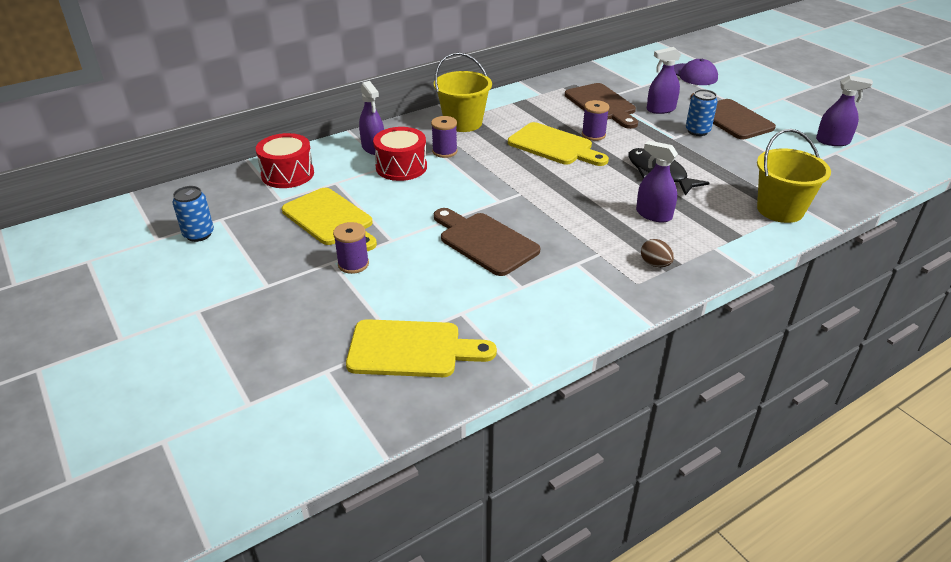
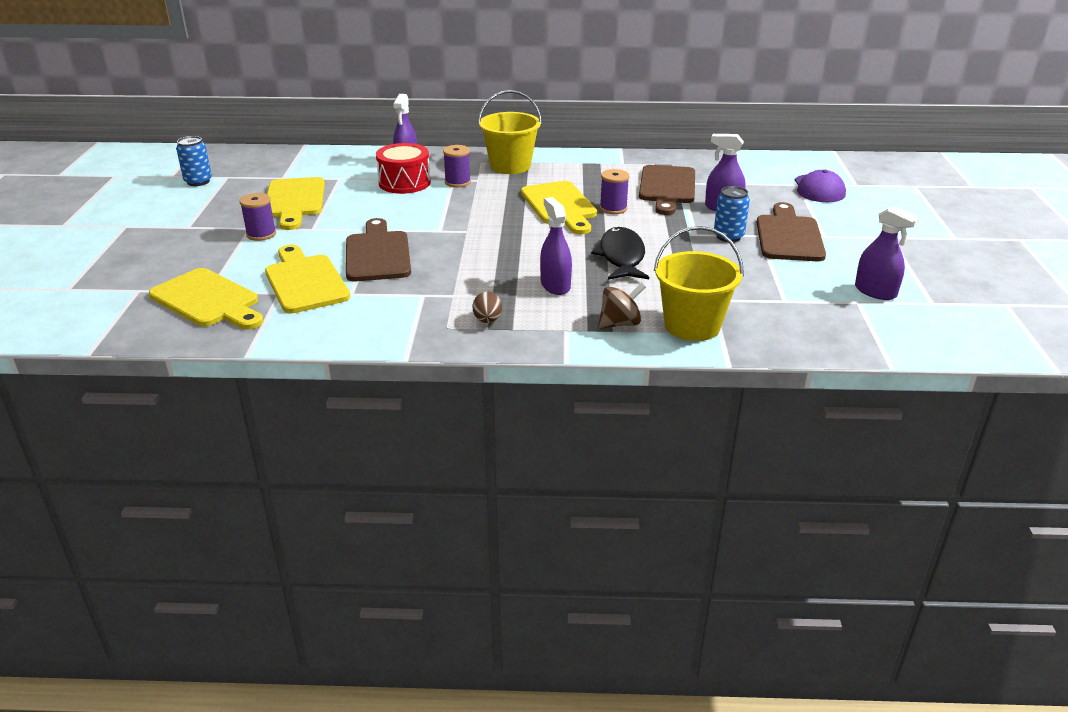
camera: 35 degrees right, 5 degrees down
(287, 174) = (315, 162): red drum -> none
(466, 293) = (305, 281): none -> yellow cutting board
(739, 227) = (620, 324): none -> brown spinning top

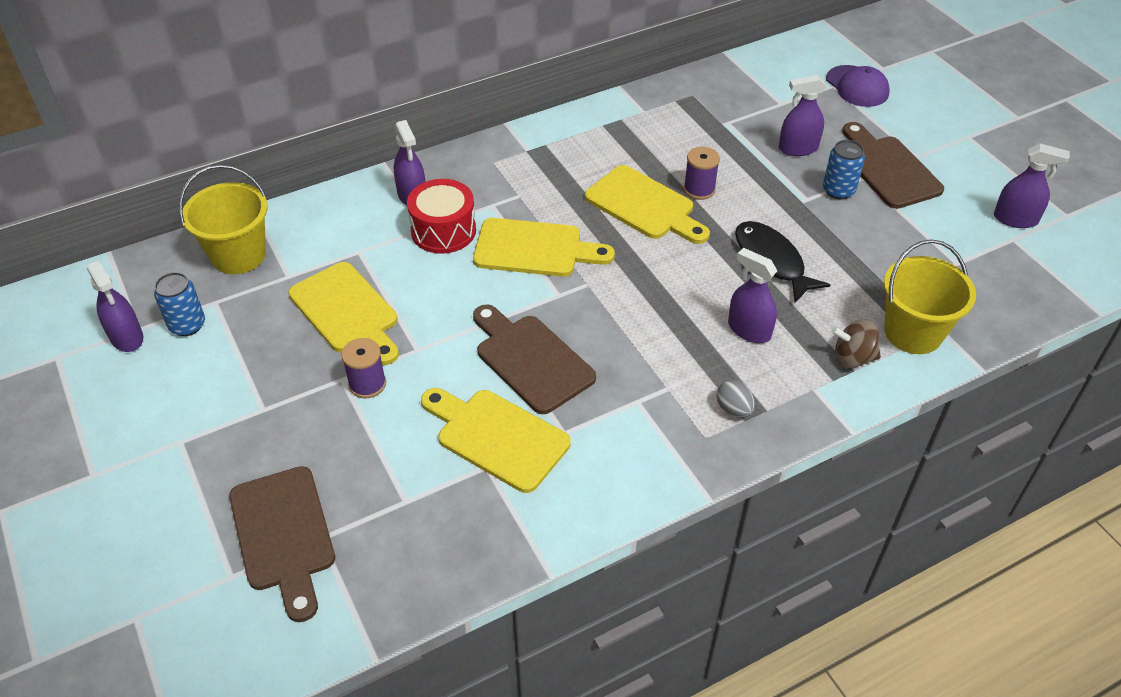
camera: 30 degrees left, 15 degrees up
(160, 177) = (126, 337): none -> purple spray bottle
(208, 300) = (421, 515): yellow cutting board -> yellow cutting board (535, 249)
(457, 182) = (502, 207): purple spool -> none
(487, 320) = (734, 409): brown egg -> grey egg
(510, 166) = (532, 158): yellow bucket -> yellow bucket (238, 255)
(620, 324) = (852, 358): brown spinning top -> brown spinning top turned 120 degrees counterclockwise
(667, 187) = (721, 136): brown cutting board -> brown cutting board (284, 535)

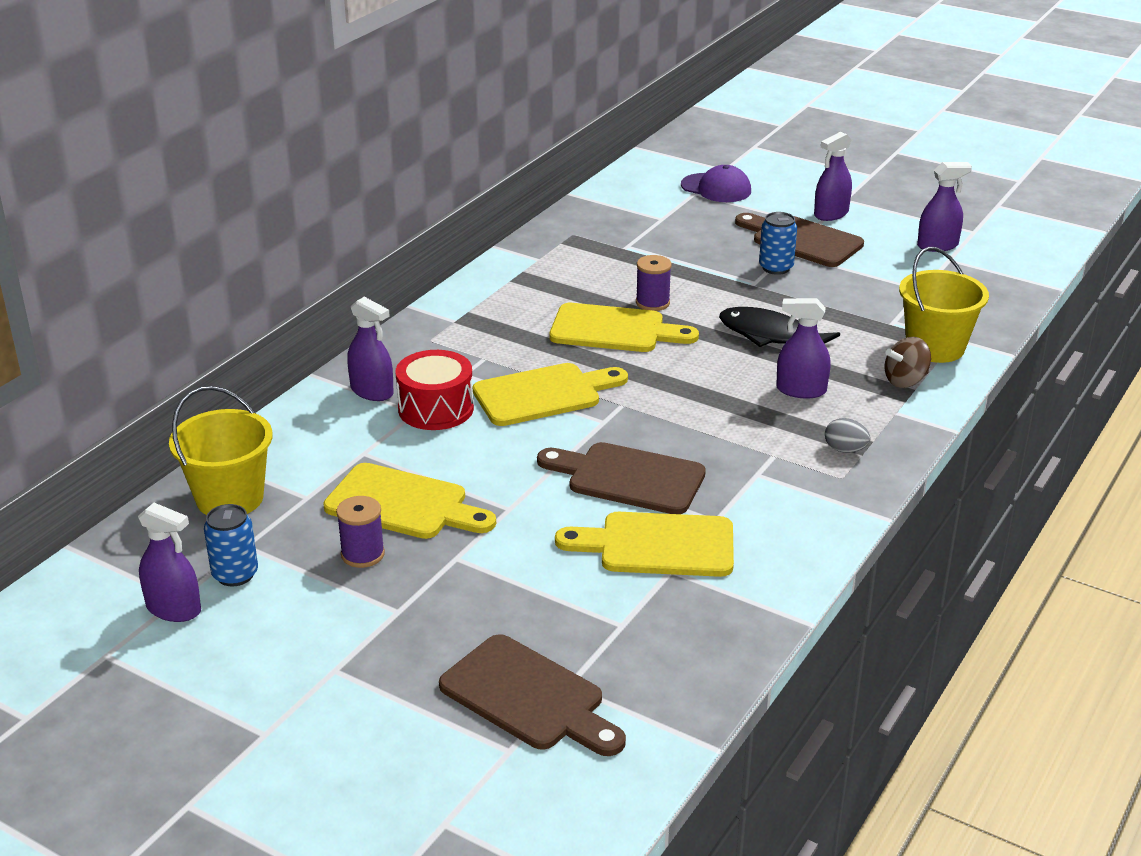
camera: 30 degrees left, 15 degrees down
(367, 384) = (487, 552): purple spool -> purple spool (363, 554)
(798, 148) = (710, 247): purple spray bottle -> purple spray bottle (831, 214)

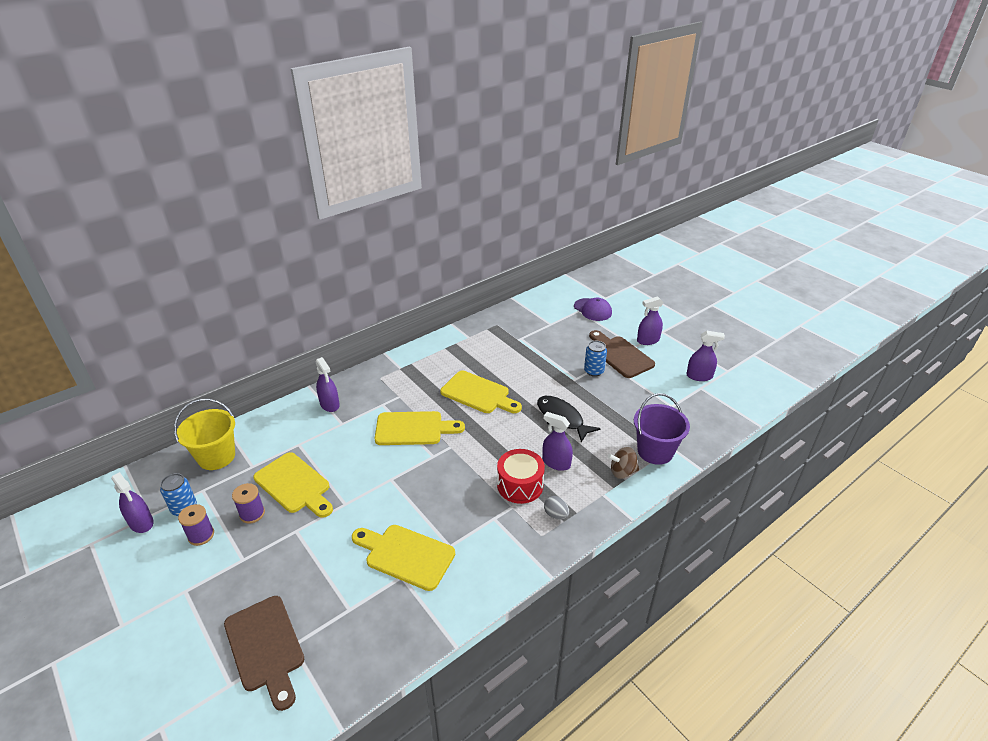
camera: 20 degrees right, 5 degrees up
(436, 409) = (353, 424): red drum -> red drum (520, 485)
(628, 478) = (421, 500): brown cutting board -> none
(652, 303) = (510, 380): purple spool -> purple spool (201, 535)
(935, 347) = (655, 451): yellow bucket -> purple bucket

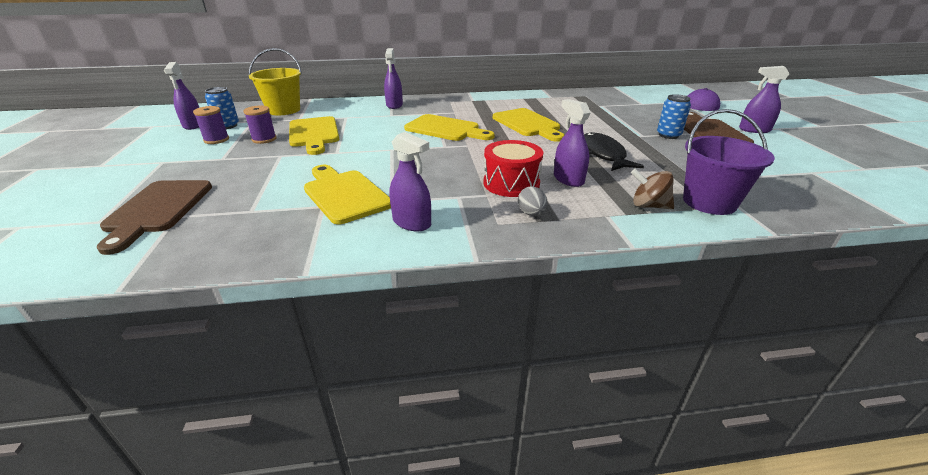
camera: 30 degrees right, 5 degrees down
(699, 376) = (815, 164): purple spray bottle -> purple spray bottle (412, 223)

